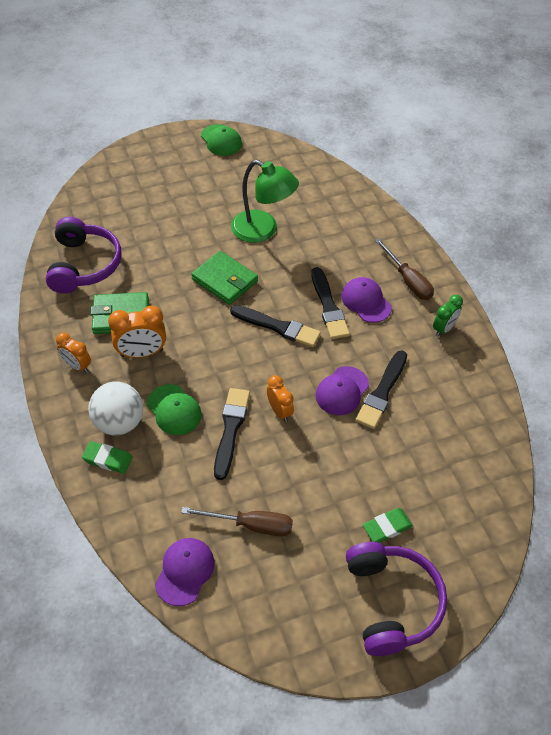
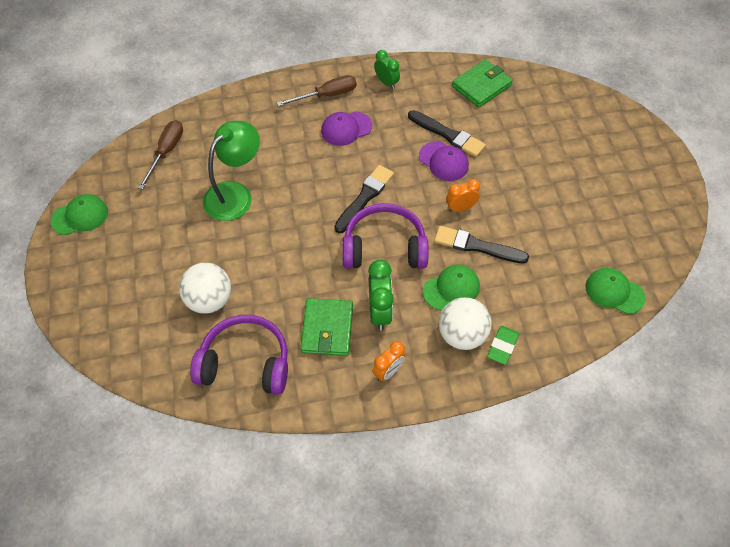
camera: 80 degrees left, 5 degrees up
(142, 353) = (380, 312): orange clock -> green clock
(145, 232) = (209, 300): none -> white ball
(185, 571) = (614, 292): purple cap -> green cap
(225, 280) = (297, 233): green wallet -> green wallet (481, 86)
(251, 525) = (572, 241): brown screwdriver -> brown screwdriver (166, 152)
(328, 306) = (347, 156): black brush -> none
(387, 527) = (574, 154): green eraser -> none
(391, 602) = (635, 162): purple headphones -> purple headphones (384, 247)

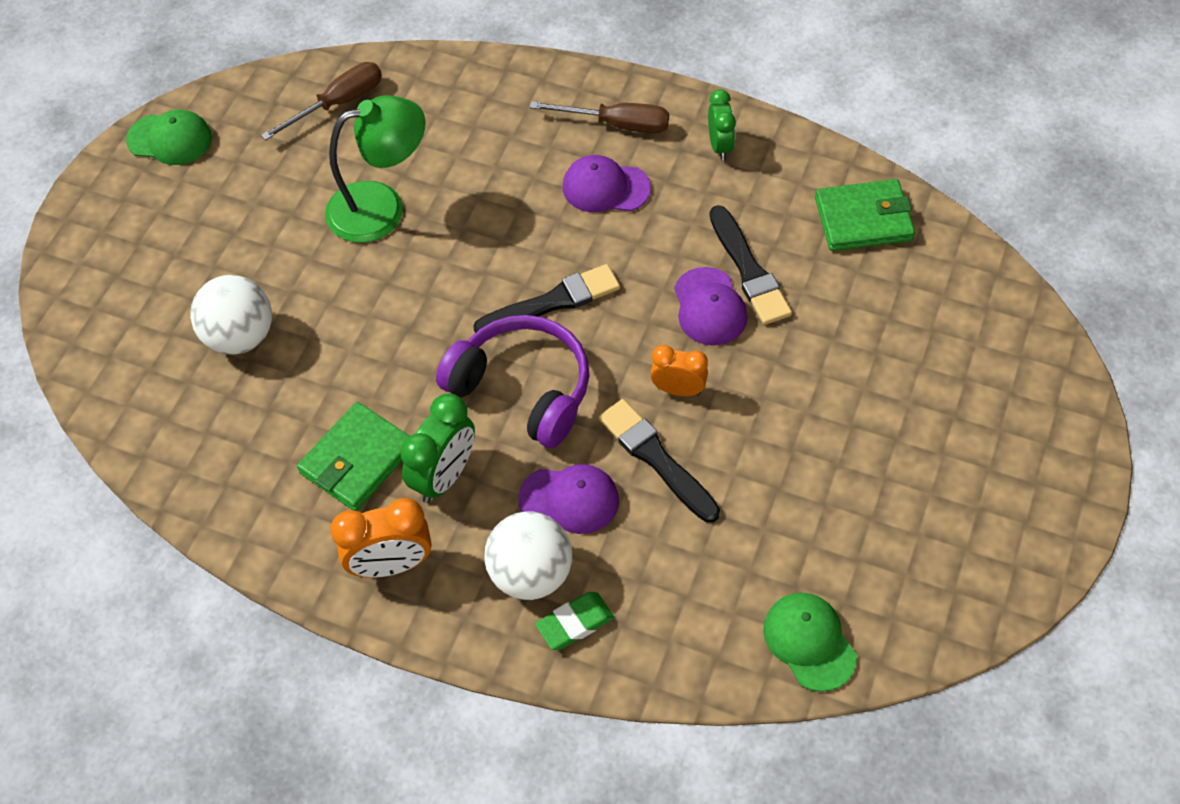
camera: 35 degrees right, 0 degrees up
(245, 363) = (221, 446): purple headphones -> none
(388, 371) = (391, 565): orange clock -> orange clock, size x1.52
(451, 289) = (569, 499): green cap -> purple cap

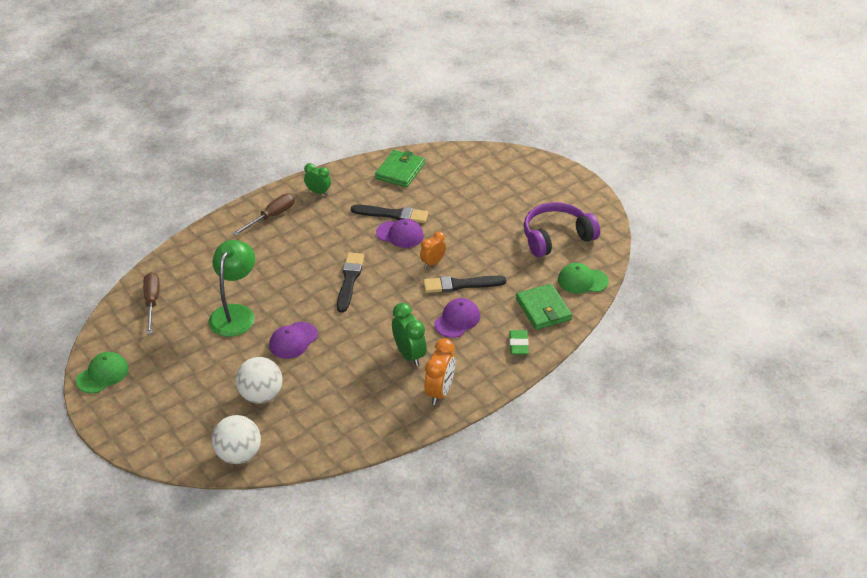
camera: 60 degrees left, 15 degrees down
(357, 460) = (373, 381): green wallet -> green wallet (543, 309)
(522, 389) = (387, 310): purple headphones -> purple headphones (556, 237)
(531, 574) = (483, 348): white ball -> white ball (238, 454)
(605, 187) = (303, 236): purple cap -> purple cap (293, 340)

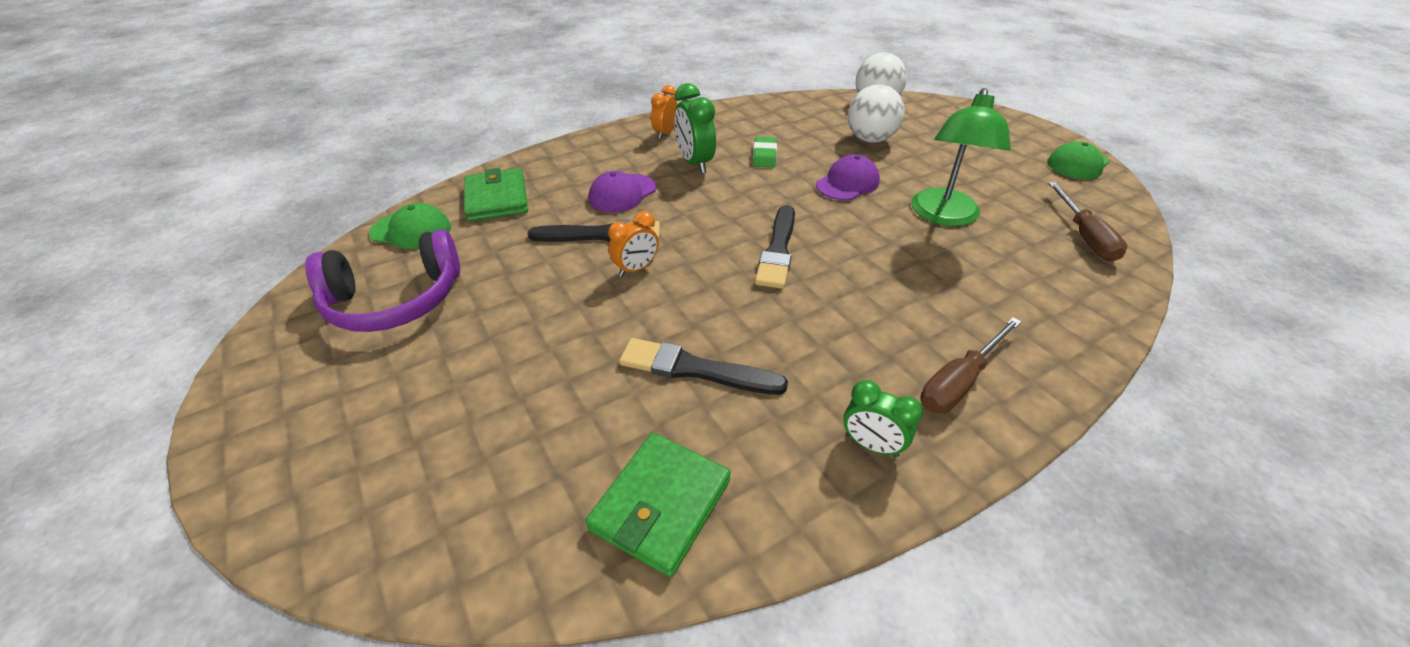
camera: 175 degrees left, 0 degrees up
(400, 234) = (685, 323): purple cap -> none
(439, 392) = (665, 133): orange clock -> orange clock, size x0.66
(518, 344) = (554, 166): green eraser -> green eraser (764, 156)

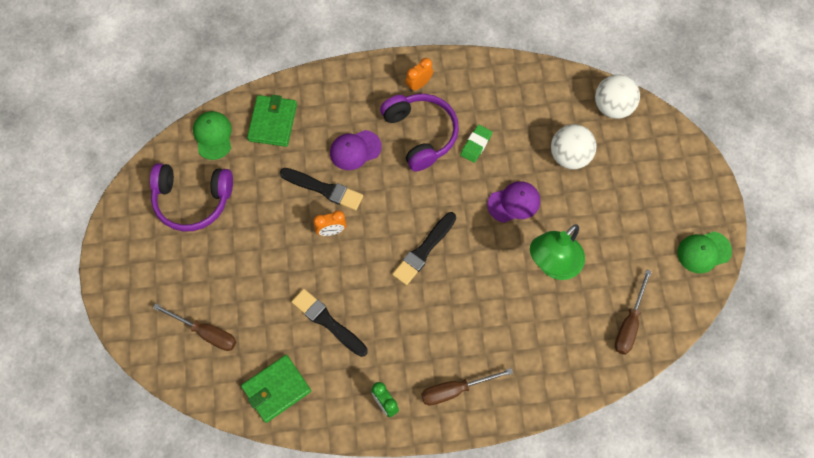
camera: 25 degrees right, 25 degrees up
(411, 230) = (213, 136): green cap -> green cap turned 135 degrees counterclockwise
(474, 465) = (205, 333): none -> brown screwdriver
(695, 163) = (421, 134): green clock -> purple headphones

